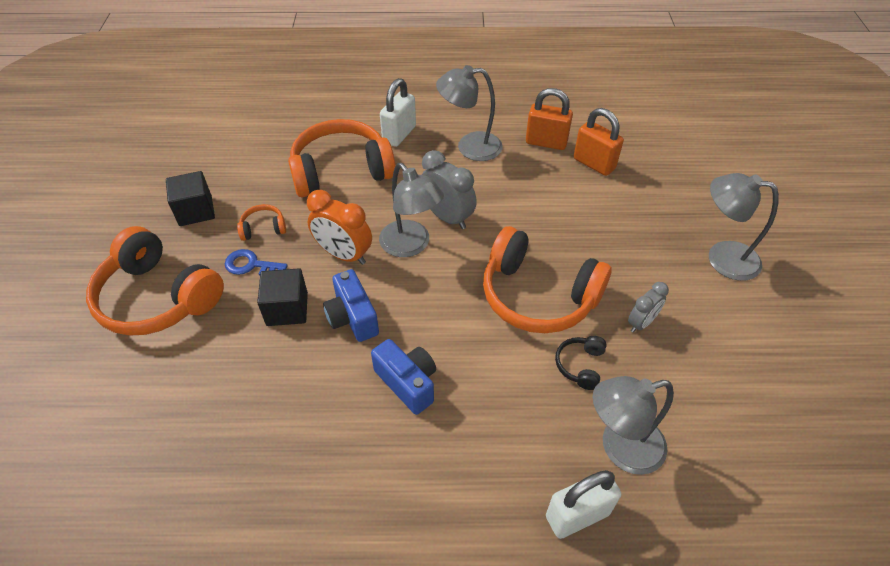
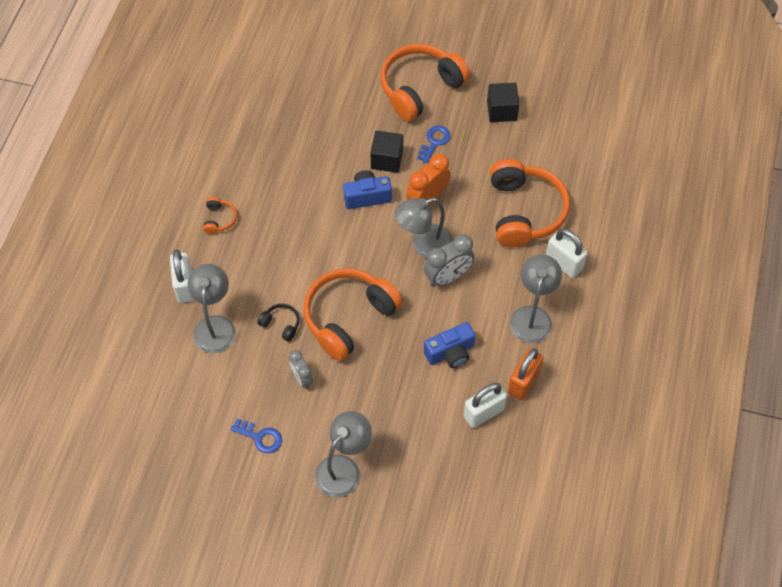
camera: 105 degrees right, 10 degrees up
(263, 228) = (470, 152): orange headphones -> orange headphones (219, 219)
(408, 383) = (303, 219): blue camera -> blue camera (450, 353)
(594, 164) = (483, 413): orange padlock -> white padlock
(740, 345) = (260, 437): none -> blue key

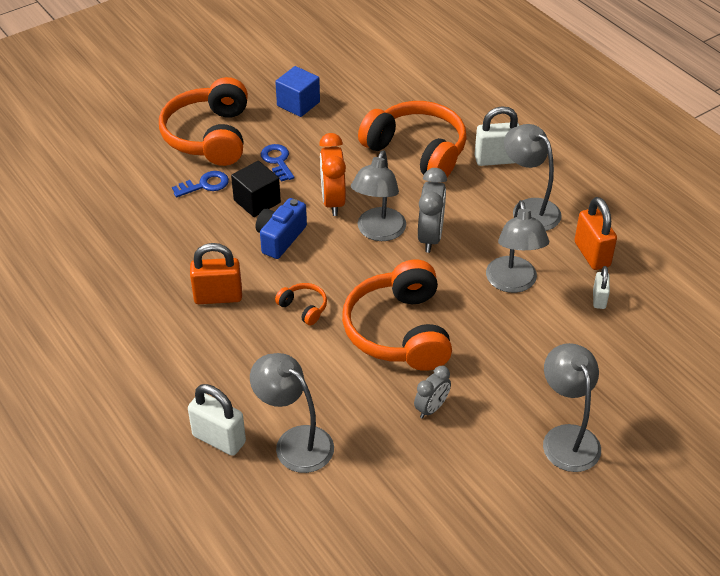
camera: 50 degrees left, 15 degrees down
(219, 219) = (172, 361): orange headphones -> orange headphones (303, 308)
(260, 437) = (468, 485): blue key -> blue key (205, 185)
(281, 324) = (351, 387): black headphones -> none
(288, 202) = (218, 297): none -> orange padlock
(302, 378) = (431, 408): grey clock -> grey clock turned 60 degrees counterclockwise
(450, 353) = (513, 283): blue camera -> grey lamp
(483, 413) = (599, 299): white padlock -> white padlock, size x0.58
(501, 111) = (298, 104): black cube -> blue cube

